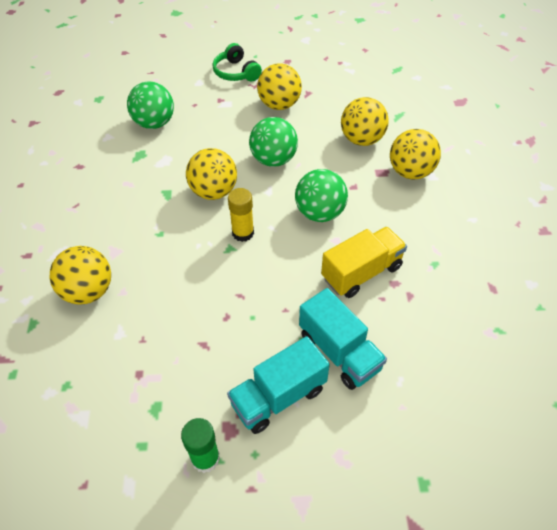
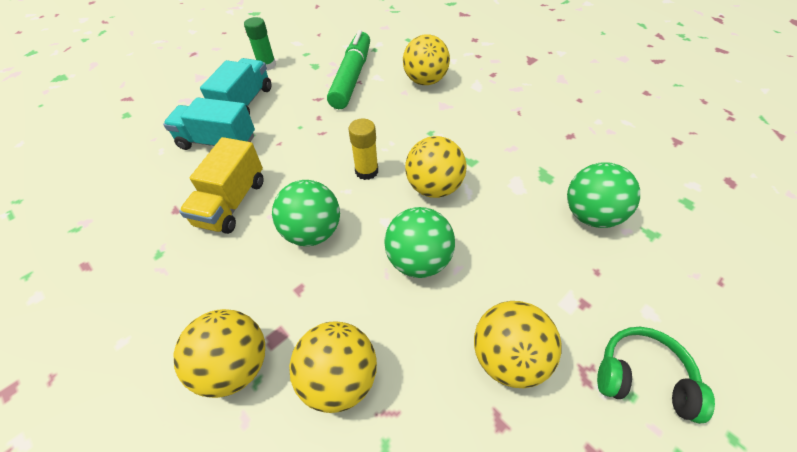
camera: 140 degrees right, 0 degrees up
(141, 352) = (352, 77): none -> green marker

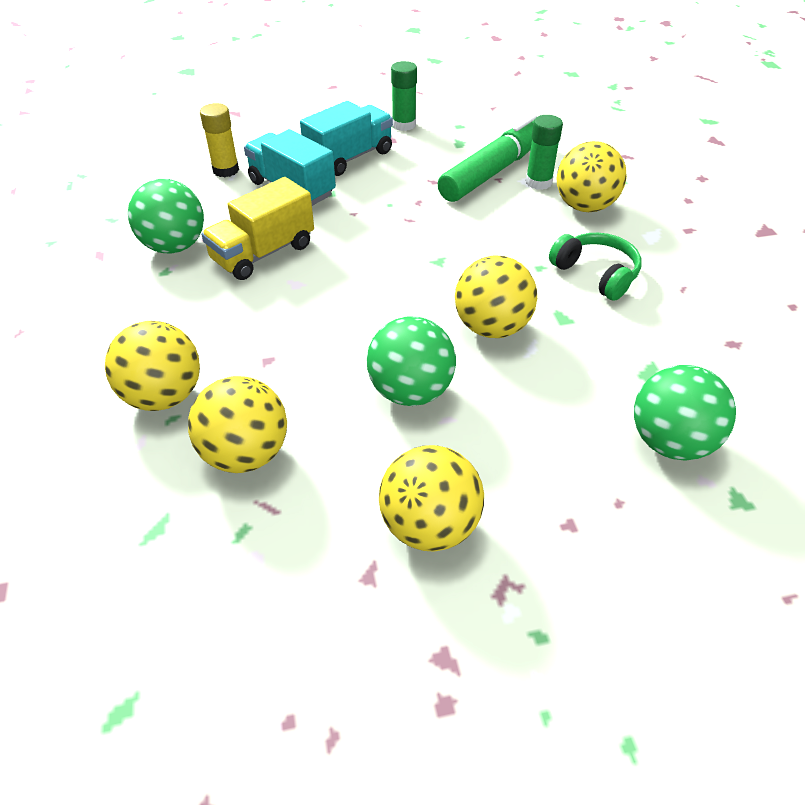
camera: 30 degrees right, 5 degrees down
(312, 232) = (321, 315): green ball -> green ball (174, 246)
(366, 171) = (427, 279): yellow glue stick -> yellow glue stick (226, 170)
(386, 75) = (538, 182): none -> green glue stick
(642, 377) = (571, 628): green headphones -> green headphones (596, 274)

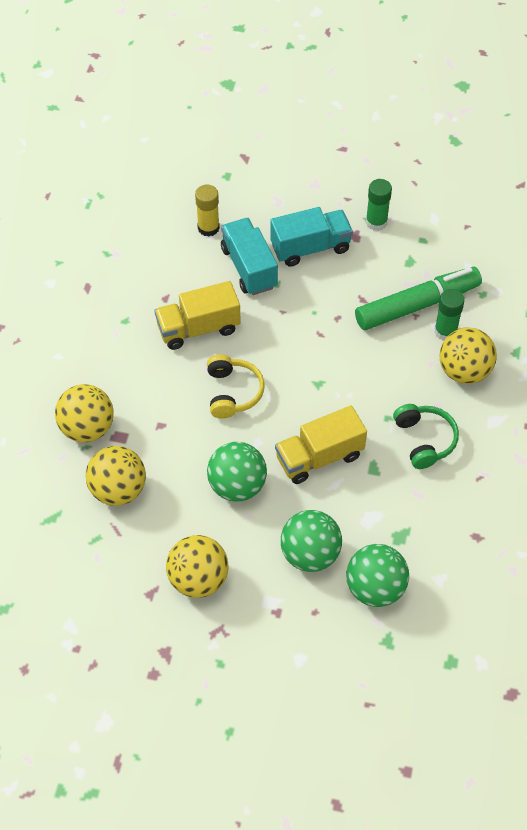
camera: 25 degrees right, 10 degrees up
(174, 246) = (140, 298): green ball -> green ball (310, 554)
(342, 298) = (233, 392): none -> yellow headphones
(492, 327) = (319, 457): yellow ball -> yellow truck

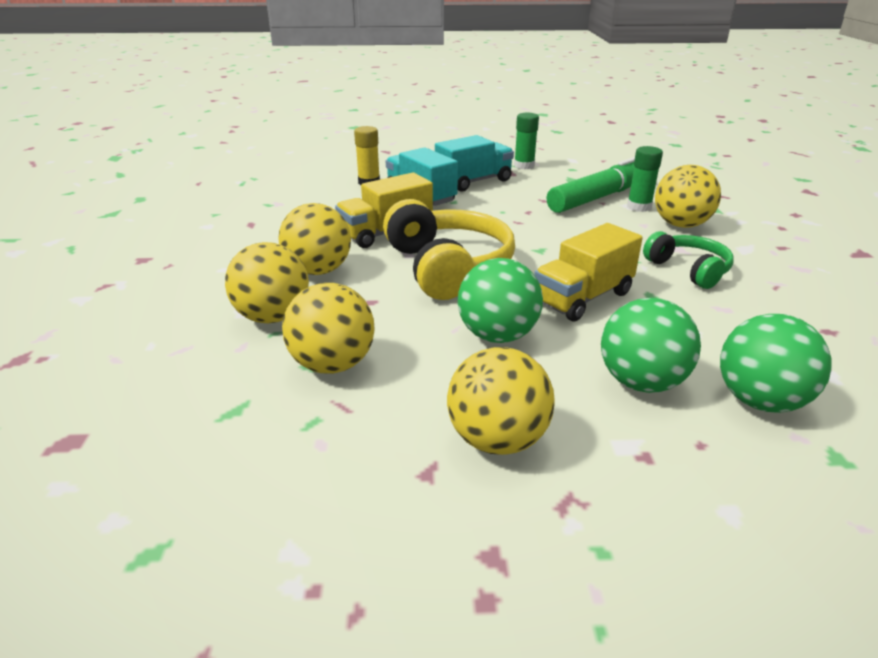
camera: 15 degrees left, 25 degrees down
(130, 375) = (318, 271): none -> yellow ball
(233, 392) = (448, 267): yellow headphones -> yellow headphones, size x1.70

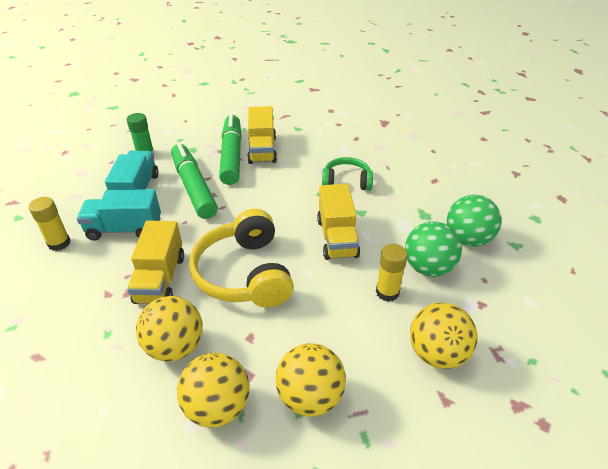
camera: 55 degrees left, 10 degrees up
(448, 267) = (244, 273): yellow headphones -> yellow headphones turned 120 degrees counterclockwise
(497, 335) = (344, 297): green ball -> none
(521, 200) = (194, 187): none -> green marker
(548, 364) = (387, 292): none -> yellow glue stick
(639, 207) = (262, 150): green glue stick -> yellow truck
(681, 225) = (299, 151): yellow ball -> none

